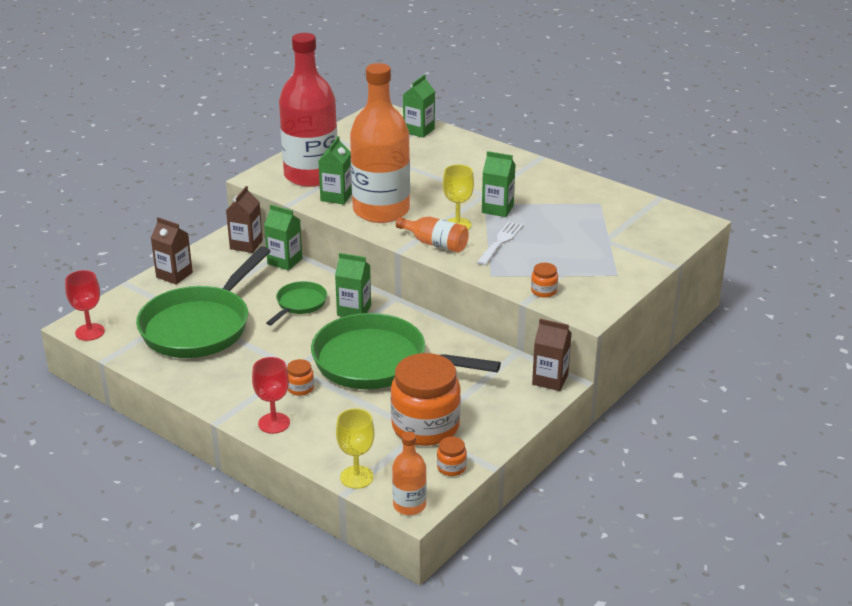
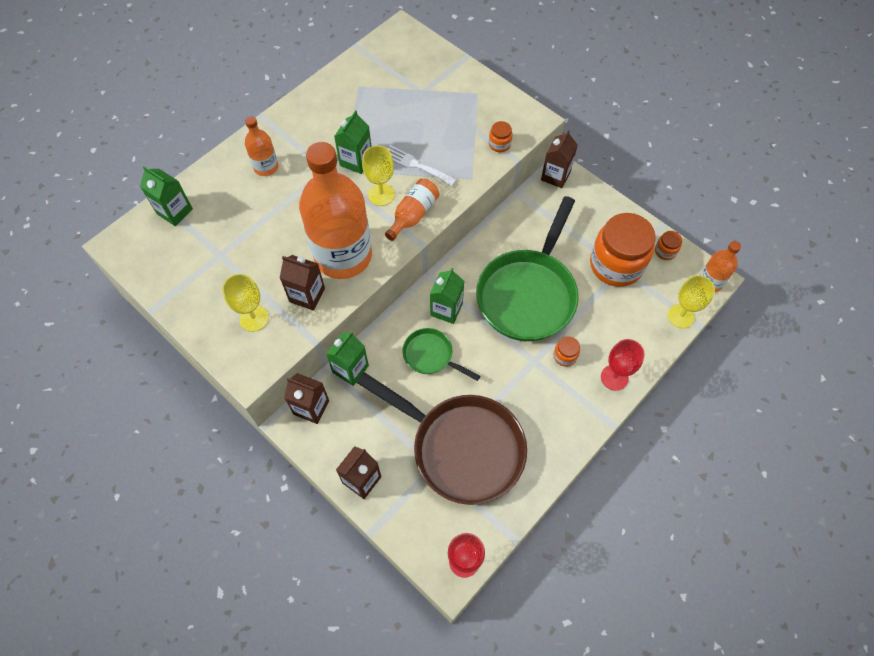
camera: 85 degrees left, 30 degrees up
(199, 326) = (461, 448): green pan -> brown pan
(311, 175) = (254, 318): red bottle -> yellow goblet
(336, 197) = (307, 295): green carton -> brown carton
(478, 165) = (266, 167): none -> orange bottle

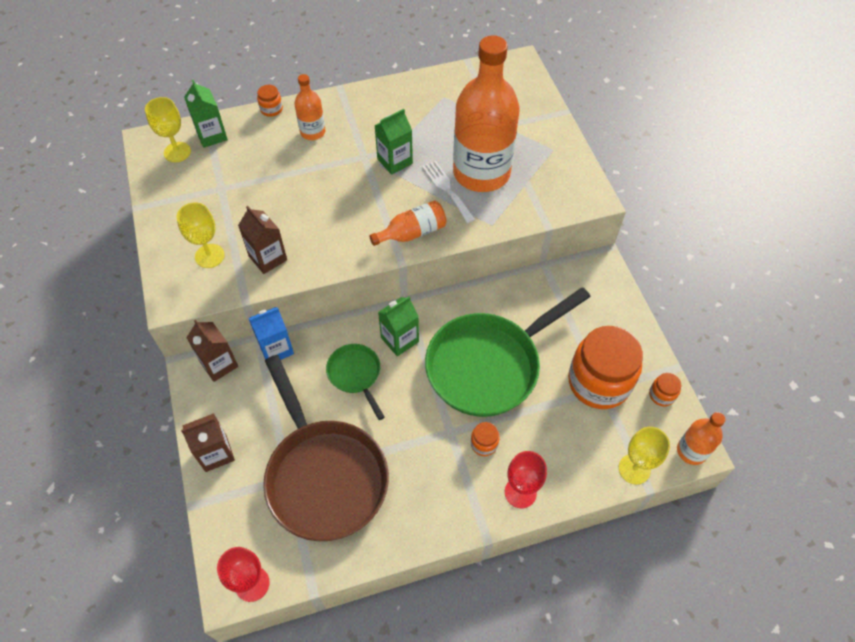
camera: 30 degrees right, 5 degrees down
(343, 256) = (323, 239): orange bottle -> orange bottle (481, 173)
(350, 369) = (276, 348): green carton -> blue carton
(381, 195) = (396, 201): yellow goblet -> yellow goblet (177, 152)
(499, 144) = (541, 205): orange jar -> orange jar (271, 109)
(555, 176) = (594, 266): brown carton -> none

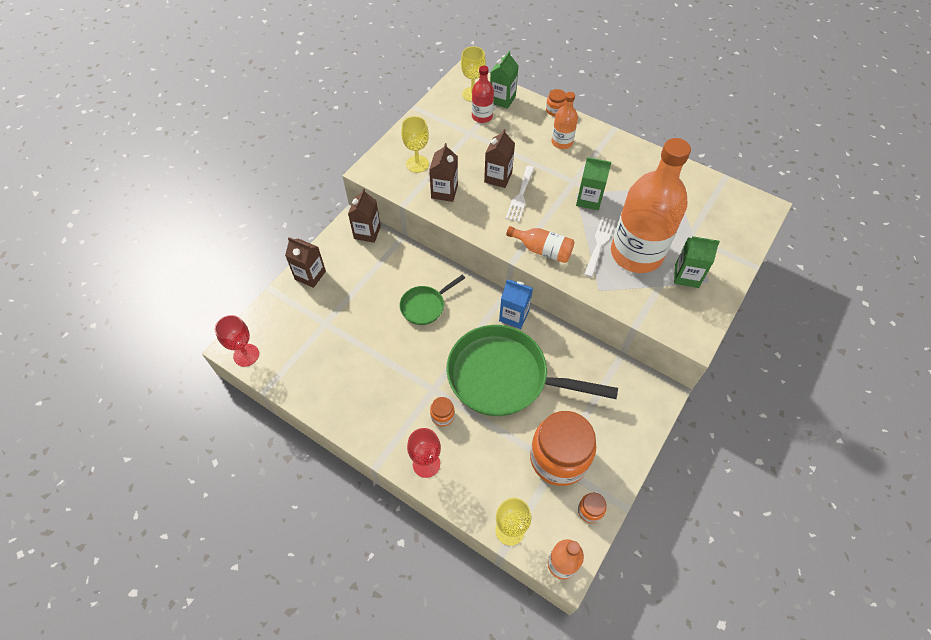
camera: 50 degrees right, 0 degrees up
(213, 165) = (482, 116): none -> red bottle
(276, 348) = (404, 251): blue carton -> blue carton (514, 316)
(298, 205) = (498, 177): none -> brown carton
(324, 476) = (342, 340): brown pan -> none
(338, 205) = (520, 196): none -> white fork
(356, 375) = (425, 306): green pan -> green pan turned 150 degrees counterclockwise
(399, 339) = (473, 311): green carton -> green carton (686, 276)

